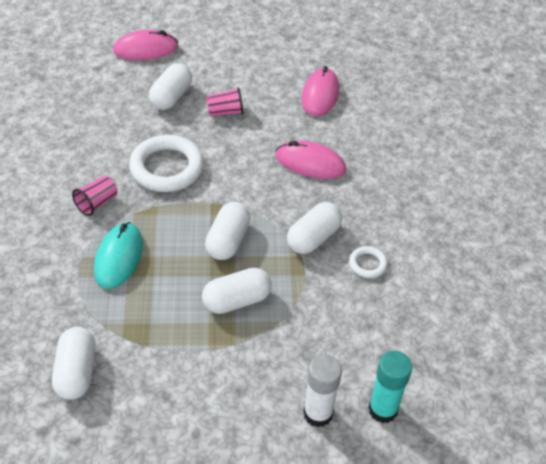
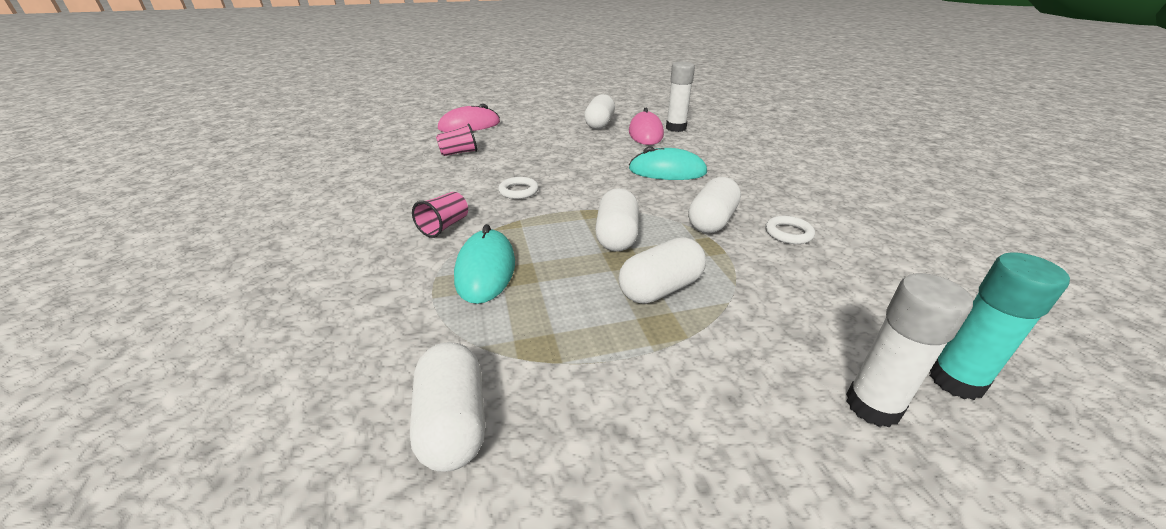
camera: 10 degrees left, 15 degrees down
(167, 168) = (518, 191): white ring -> white ring, size x0.48
(171, 97) = (504, 148): white capsule -> white capsule (599, 124)
(225, 112) = (563, 151): pink cup -> pink cup (459, 153)
(310, 163) = (667, 171): pink mouse -> turquoise mouse
(356, 90) = (676, 128): none -> white glue stick

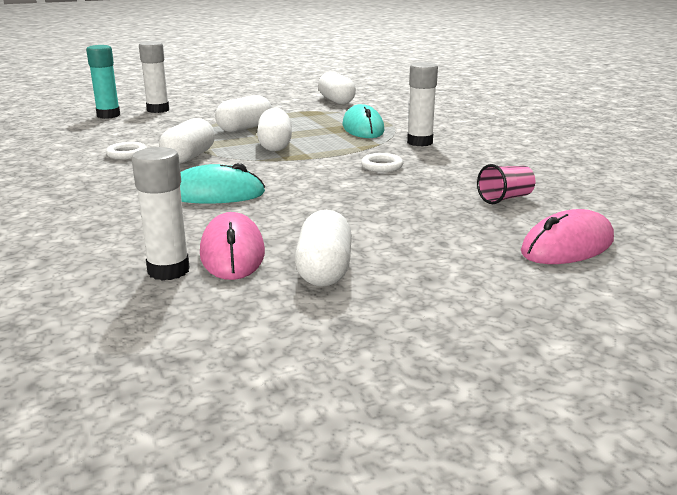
camera: 170 degrees right, 10 degrees down
(444, 226) = (419, 142): pink cup -> white glue stick

